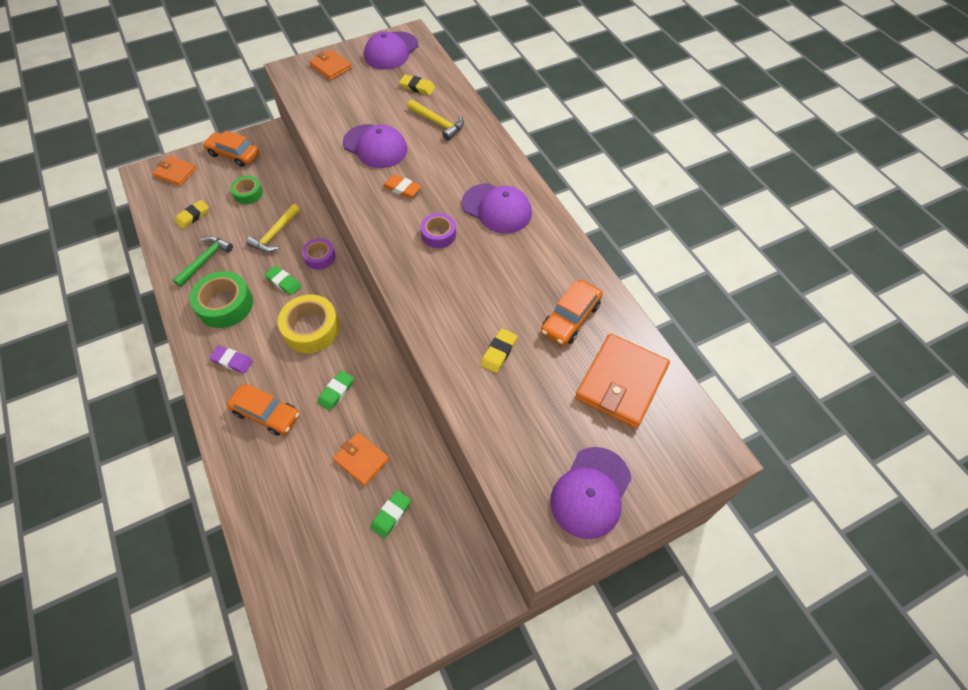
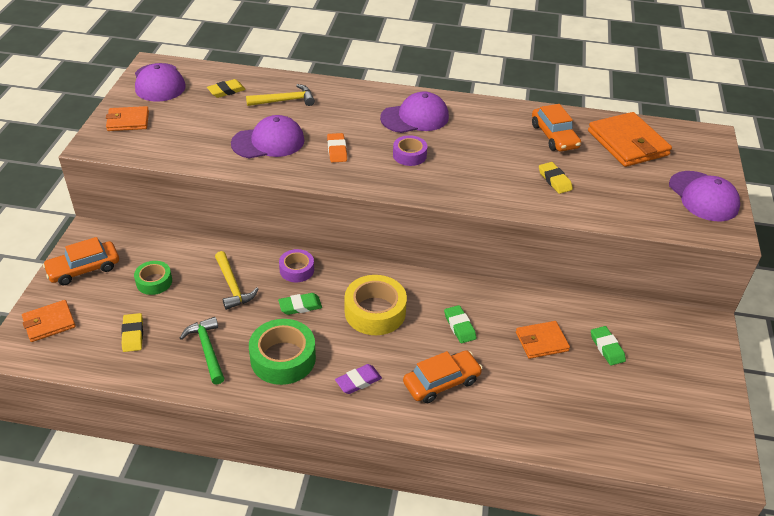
camera: 55 degrees left, 15 degrees down
(402, 188) = (337, 150): orange eraser -> orange eraser turned 75 degrees counterclockwise

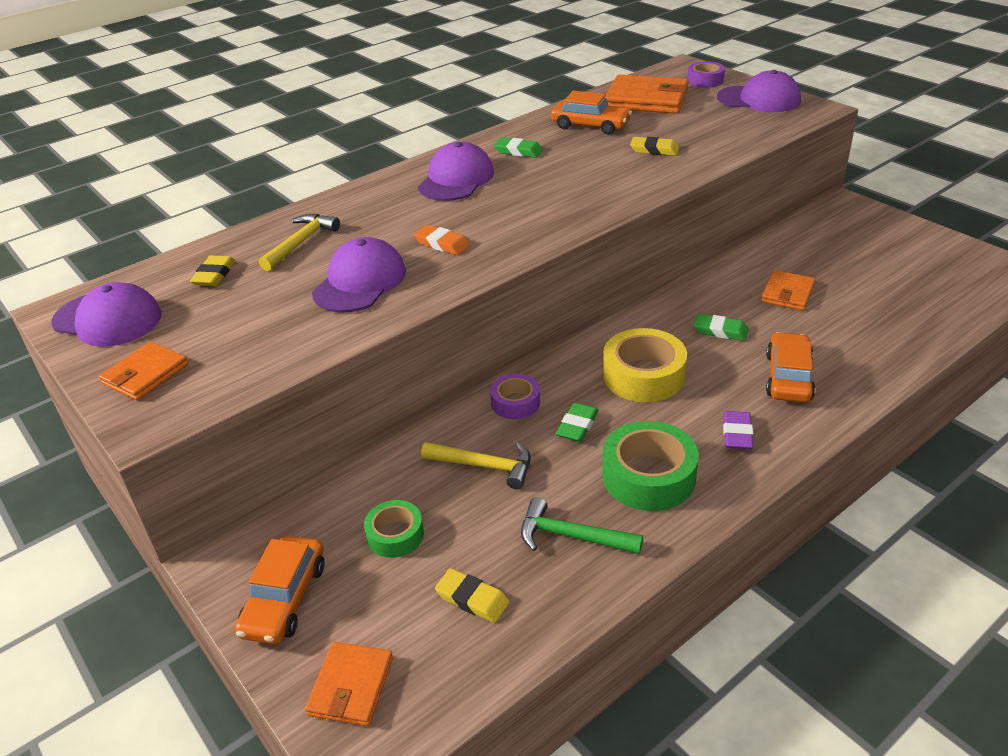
camera: 45 degrees left, 5 degrees down
(409, 155) = (513, 206): purple tape -> purple tape (705, 80)
(607, 348) = (828, 263): green eraser -> green eraser (518, 151)

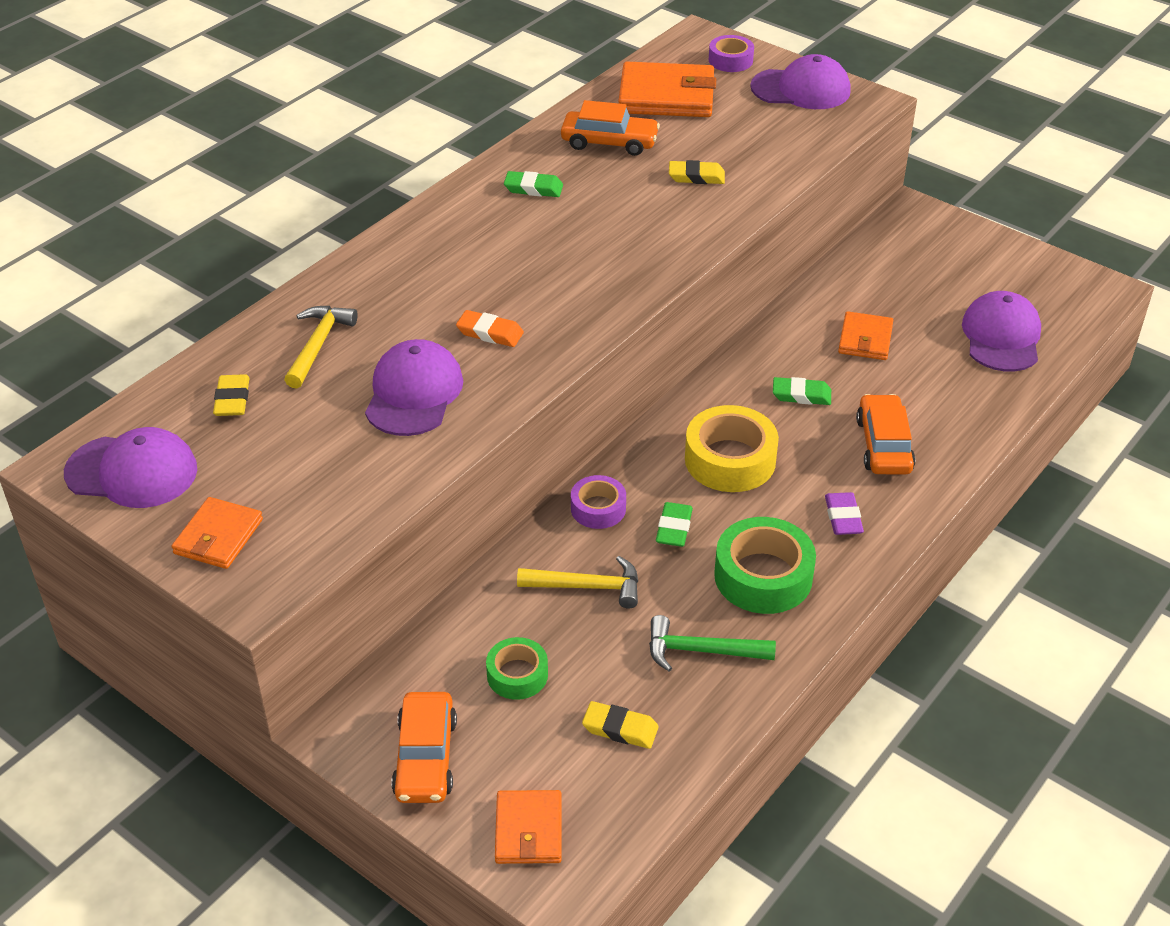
camera: 15 degrees left, 5 degrees up
(456, 179) = (472, 237): purple cap -> purple cap (1001, 337)

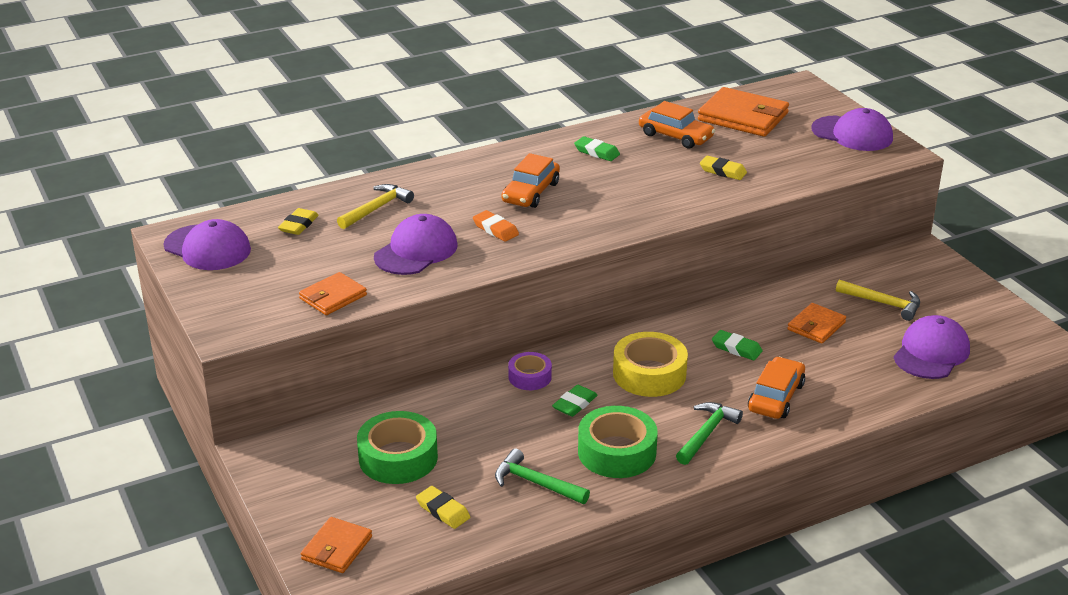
camera: 25 degrees right, 10 degrees down
(218, 536) = (231, 296): orange wallet -> orange wallet (333, 297)
(425, 757) = (302, 485): orange car -> orange car (530, 192)
(517, 675) = (398, 457): green tape -> green tape, size x1.70
(588, 587) = (486, 421): yellow hammer -> yellow hammer (883, 303)
(730, 60) = (812, 104): purple tape -> none
(843, 517) = (707, 433): purple eraser -> green hammer

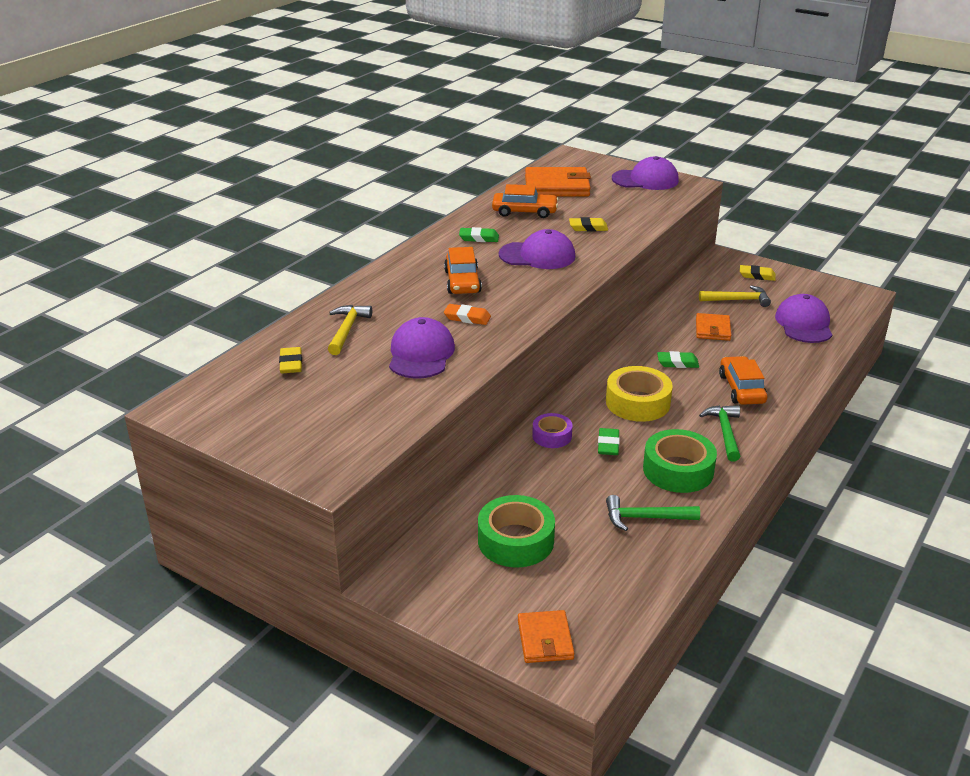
camera: 30 degrees left, 0 degrees up
(207, 248) = (225, 409): purple cap -> purple cap (537, 255)
(333, 297) = (391, 414): orange wallet -> none
(443, 511) = (598, 570): yellow eraser -> yellow eraser (757, 275)

